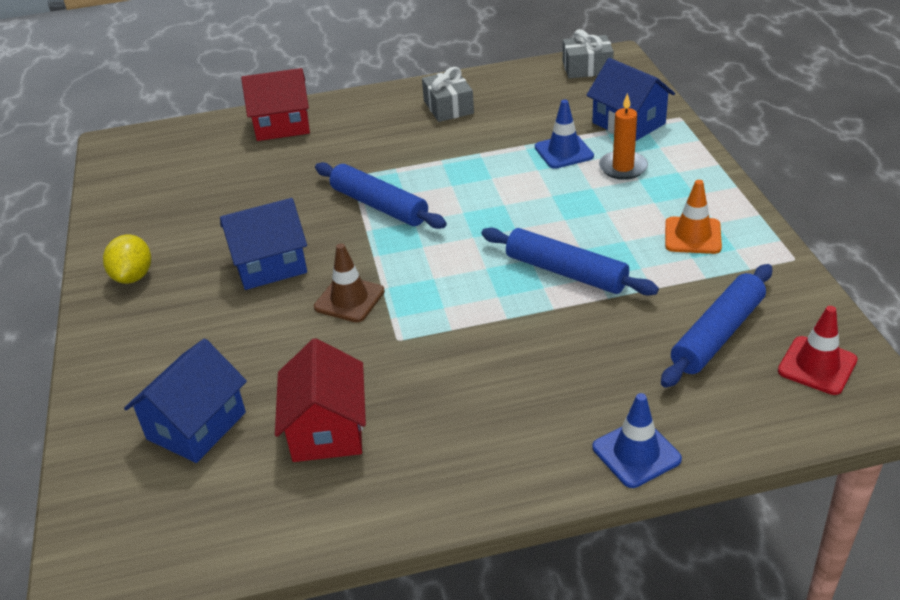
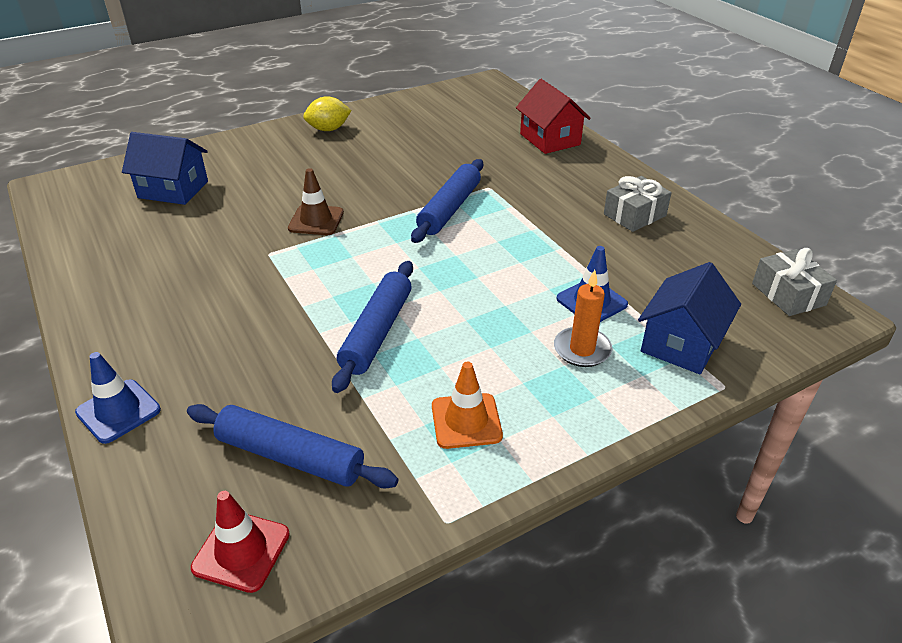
camera: 70 degrees right, 0 degrees up
(270, 265) = (352, 177): blue house -> none
(327, 429) = (165, 241): red house -> none

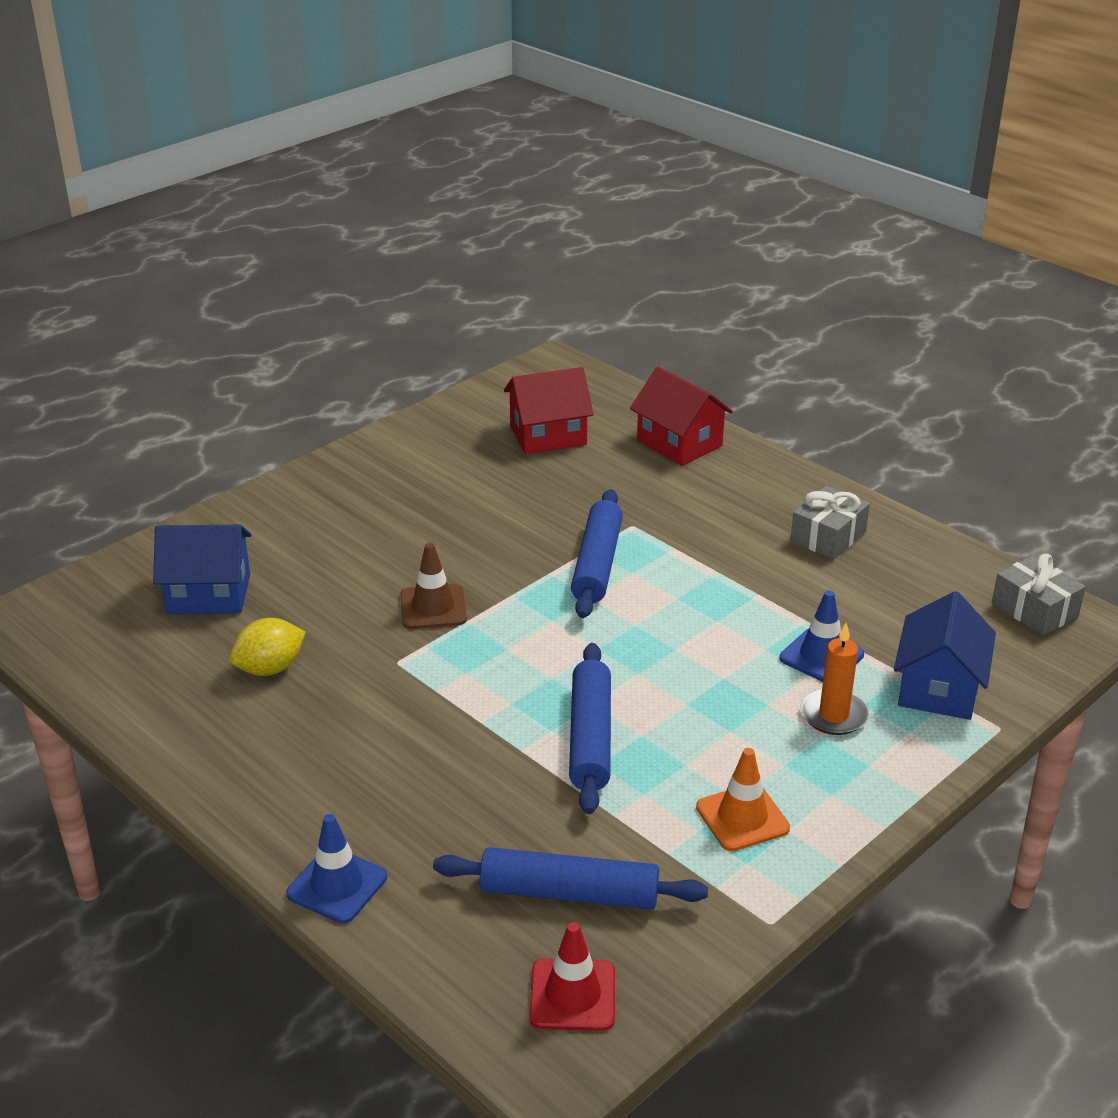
camera: 15 degrees left, 5 degrees down
(328, 129) = (371, 470): yellow lemon -> yellow lemon (270, 668)
(459, 123) = (548, 435): none -> red house

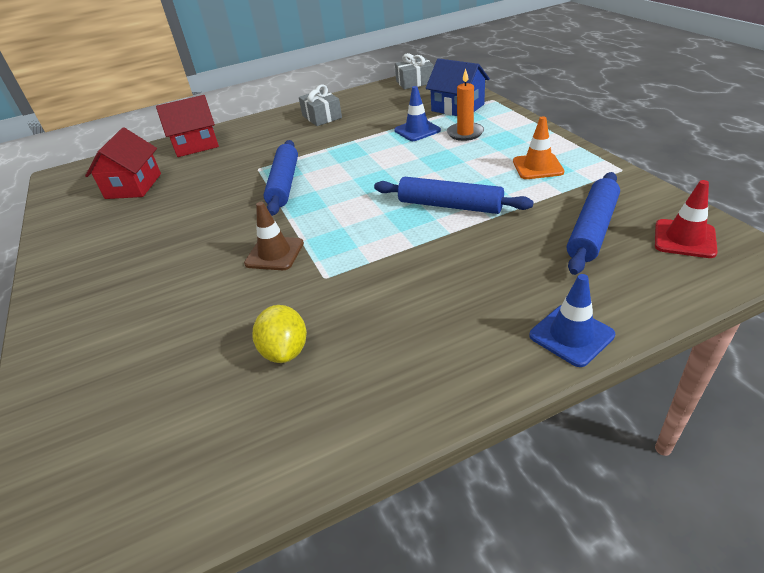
camera: 65 degrees left, 5 degrees up
(209, 594) = (147, 385): blue house -> none
(597, 564) = (284, 184): blue rolling pin -> blue rolling pin turned 60 degrees clockwise

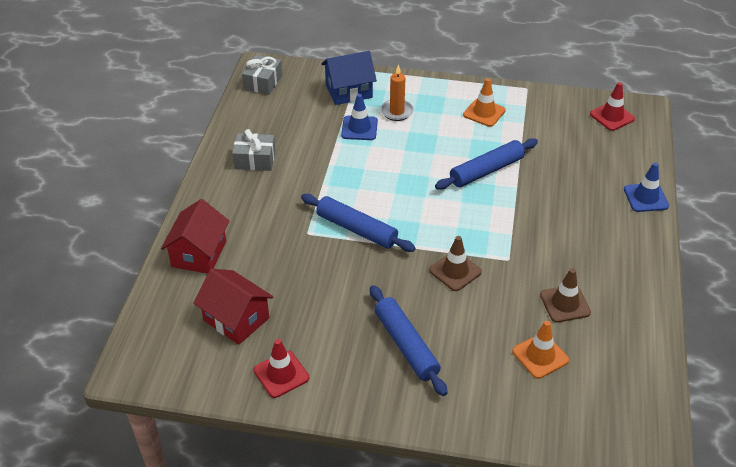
camera: 60 degrees left, 5 degrees up
(78, 229) = (281, 374): none -> red traffic cone
(179, 369) = (540, 356): none -> orange traffic cone
(285, 351) = (565, 304): yellow lemon -> brown traffic cone
(592, 229) = (572, 137): blue rolling pin -> blue rolling pin (406, 345)

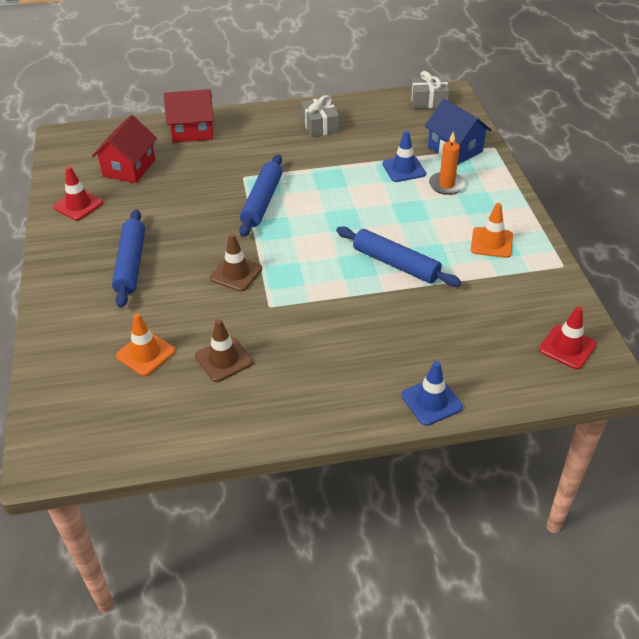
camera: 70 degrees right, 0 degrees up
(406, 345) = (131, 264): blue rolling pin -> blue rolling pin turned 45 degrees counterclockwise

